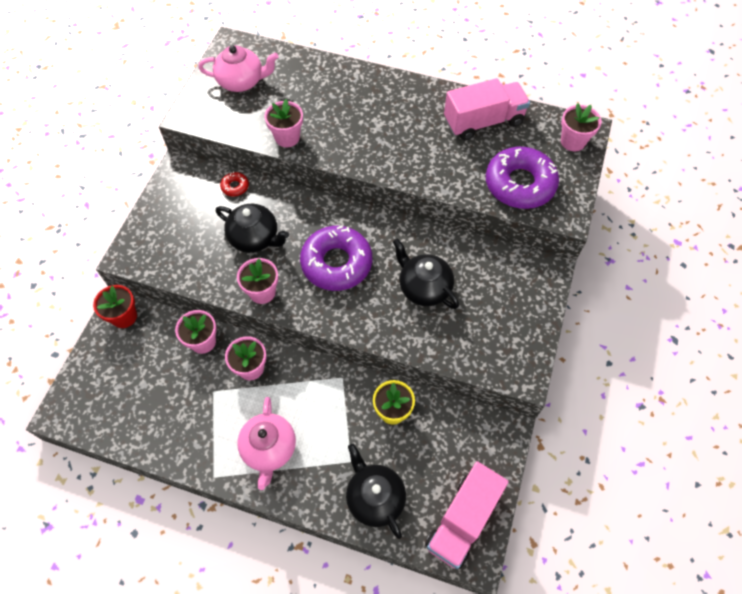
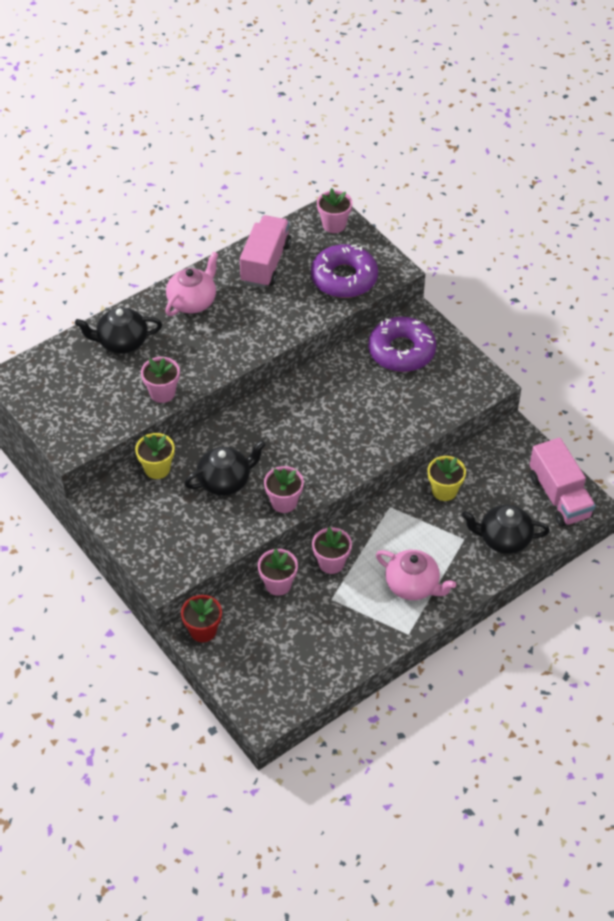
camera: 55 degrees left, 10 degrees down
(235, 187) = (157, 468): red donut -> yellow flower pot
(242, 82) = (66, 392): pink teapot -> pink teapot (193, 301)
(336, 263) = (299, 440): purple donut -> purple donut (401, 351)
(424, 287) = (369, 398): black teapot -> black teapot (121, 342)

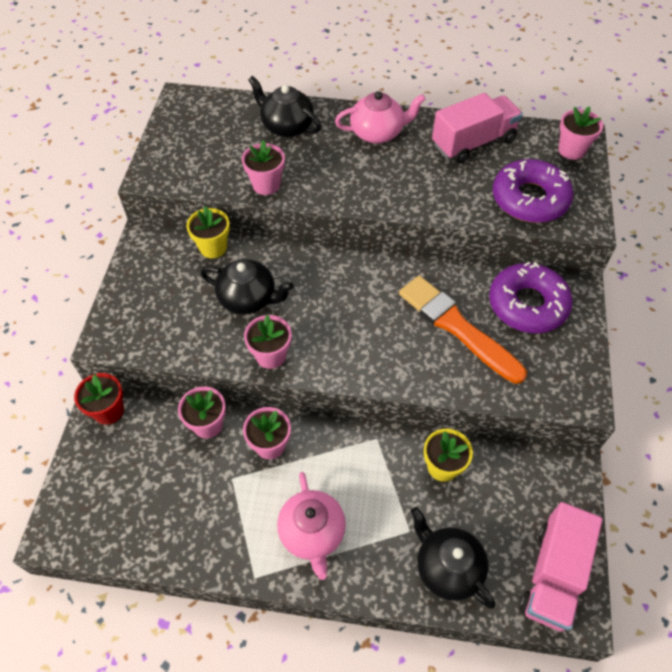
camera: 45 degrees right, 5 degrees up
(376, 397) = (457, 327): none -> orange brush

